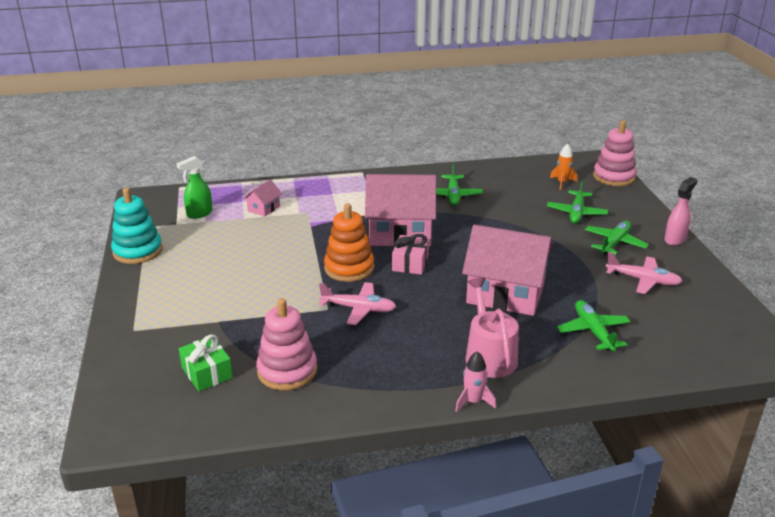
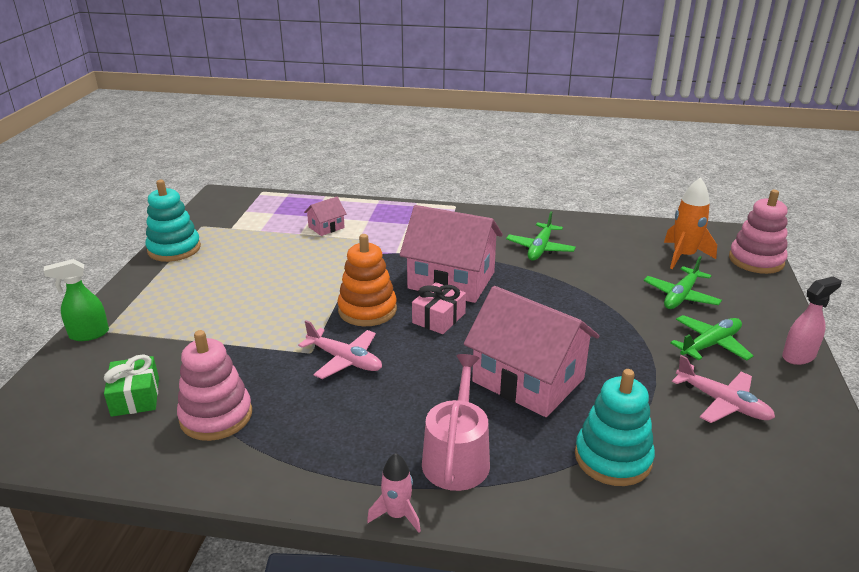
camera: 20 degrees right, 0 degrees up
(199, 214) = (260, 221): green spray bottle -> green spray bottle (88, 334)
(562, 183) = (683, 256): orange rocket -> orange rocket, size x1.60
(593, 331) = (613, 458): green plane -> turquoise stacking toy

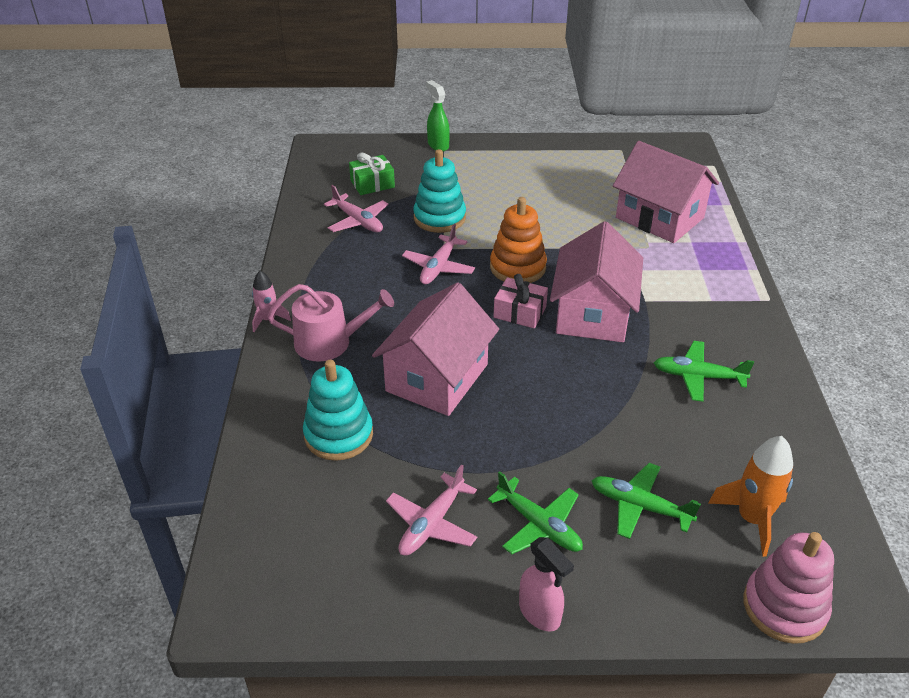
camera: 80 degrees right, 10 degrees up
(174, 249) = (573, 147): turquoise stacking toy -> turquoise stacking toy (439, 218)
(216, 416) = (358, 221): pink stacking toy -> pink plane
(326, 227) = (659, 218): pink house -> pink house, size x2.27

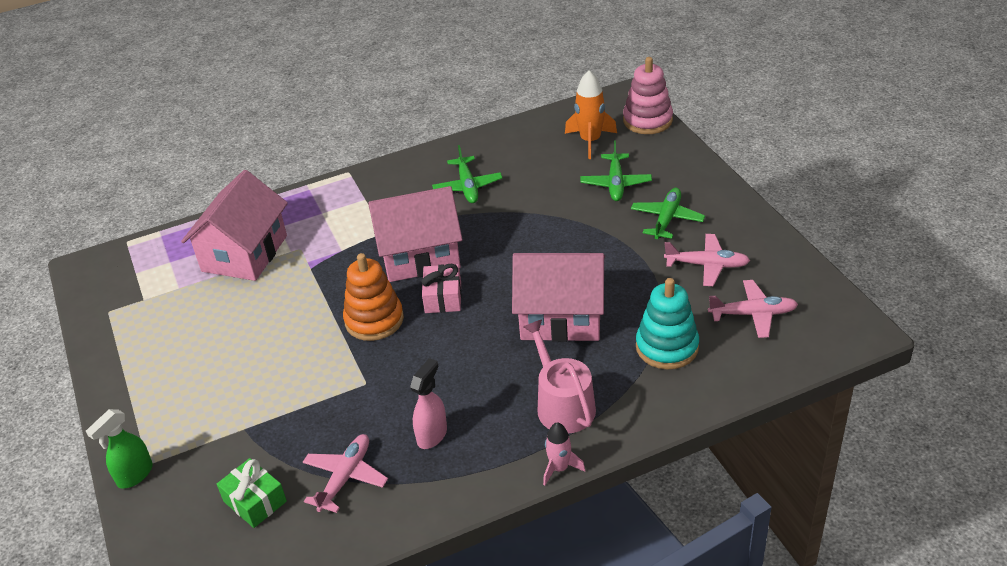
camera: 110 degrees left, 0 degrees up
(438, 267) = (402, 375): pink plane -> pink plane (753, 314)
(439, 218) = (309, 409): turquoise stacking toy -> none
(540, 613) = (732, 200): pink spray bottle -> pink spray bottle (432, 435)

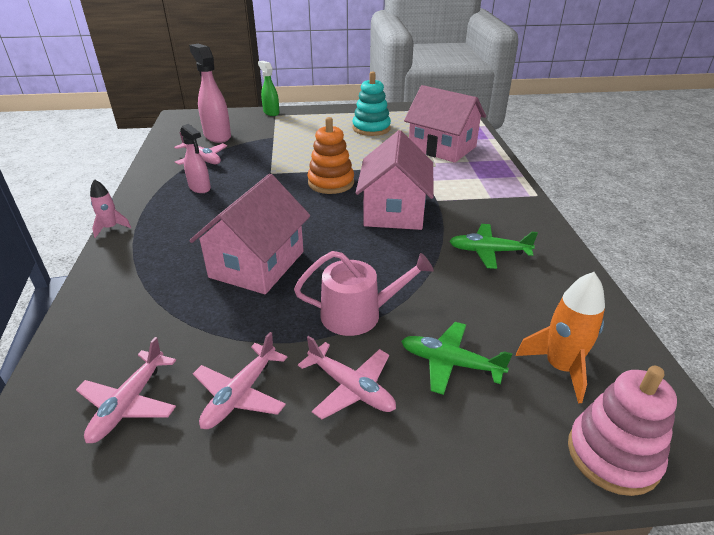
camera: 105 degrees right, 5 degrees down
(255, 501) = (217, 136): green gift -> pink spray bottle
(443, 297) = (332, 213): pink gift -> none
(562, 405) = (163, 242): pink watering can -> pink watering can (358, 314)
(667, 219) = (351, 388): green plane -> pink plane
(667, 347) = (157, 316): turquoise stacking toy -> turquoise stacking toy (371, 128)

